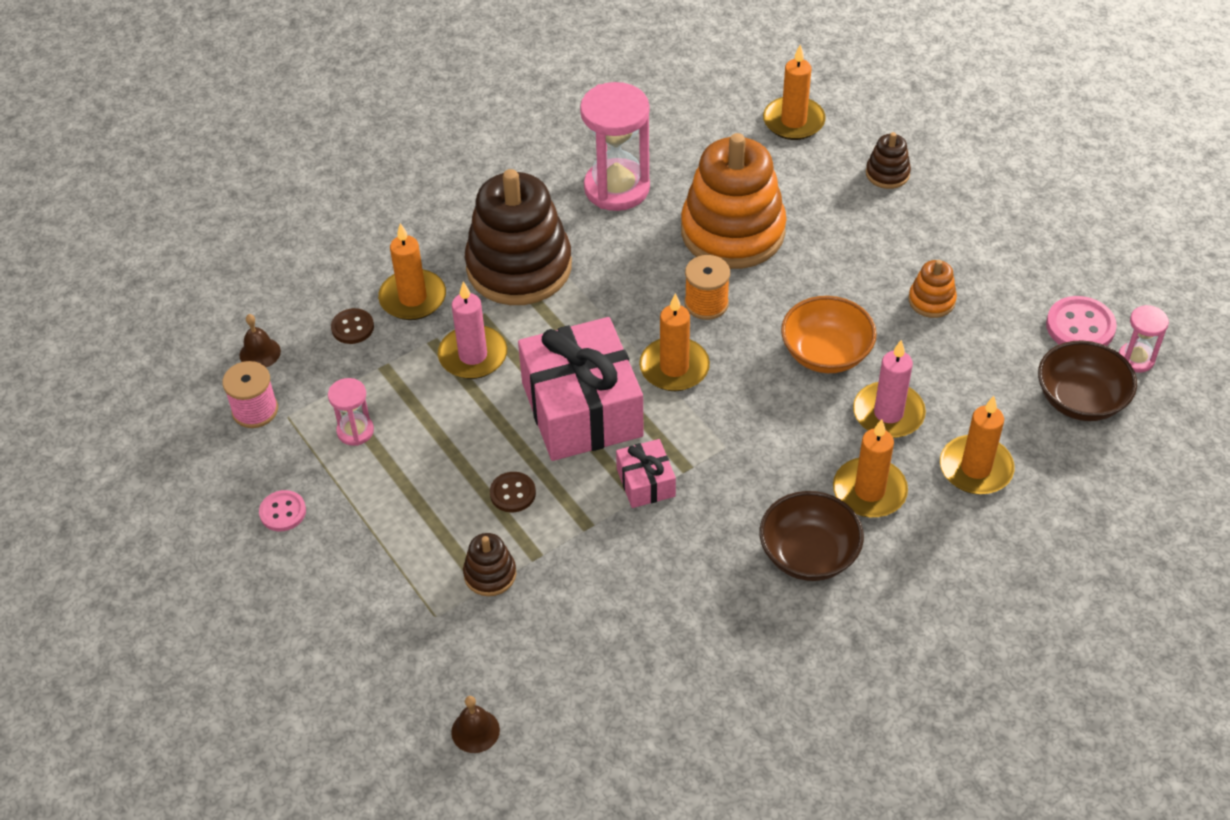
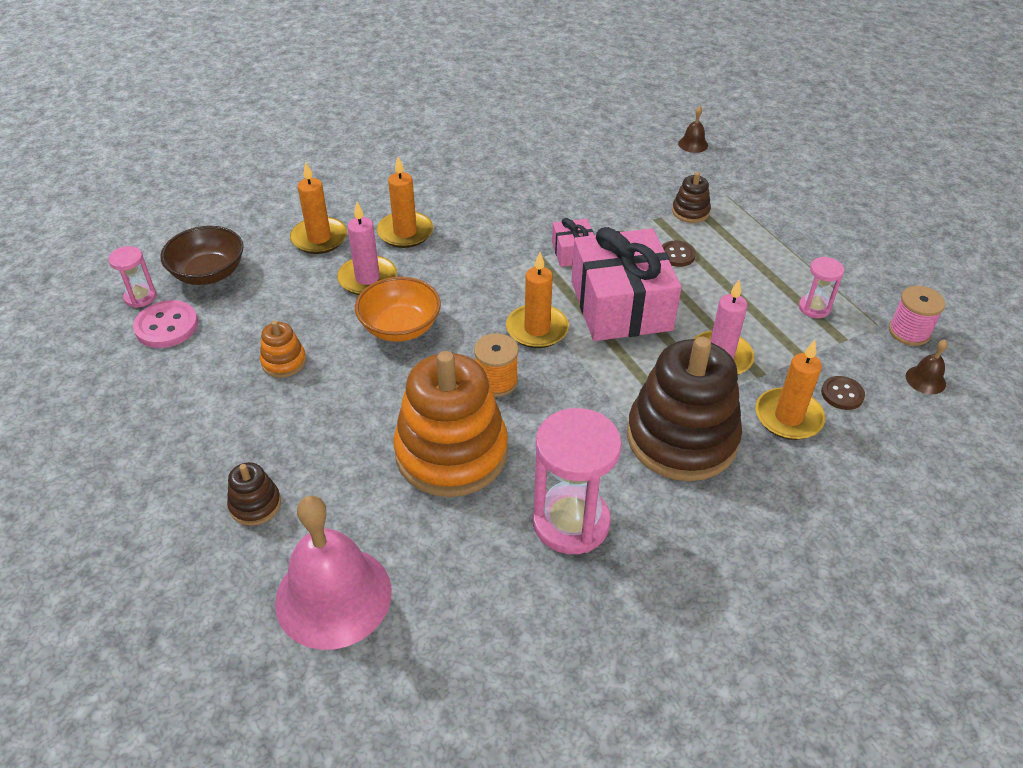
camera: 175 degrees left, 5 degrees down
(283, 512) = (856, 259): pink button -> none
(793, 121) = (333, 596): orange candle -> pink bell
(808, 554) = (463, 203): brown bowl -> none

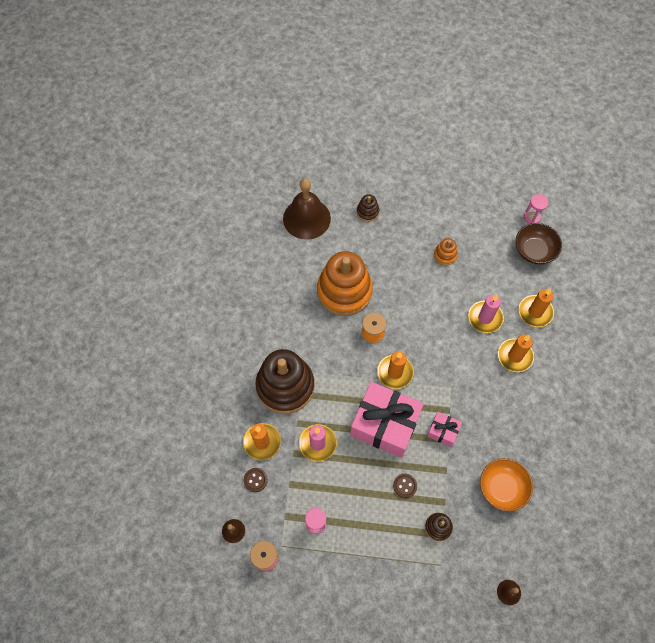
camera: 125 degrees right, 20 degrees up
(167, 326) = (502, 220): pink button -> none
(333, 596) = (306, 218): pink bell -> brown bell
(400, 327) = (437, 313): orange bowl -> orange bowl (502, 488)
(571, 522) = (278, 312): pink hourglass -> none

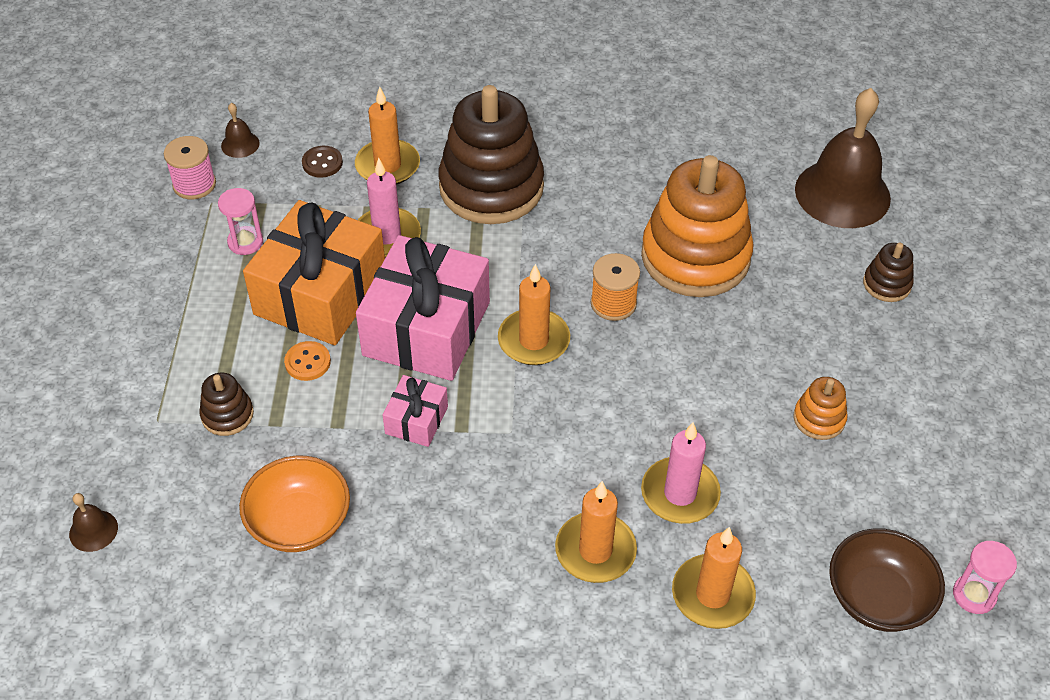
camera: 85 degrees right, 15 degrees down
(357, 479) = (320, 294): none -> orange gift
(405, 486) = (307, 362): brown button -> orange button

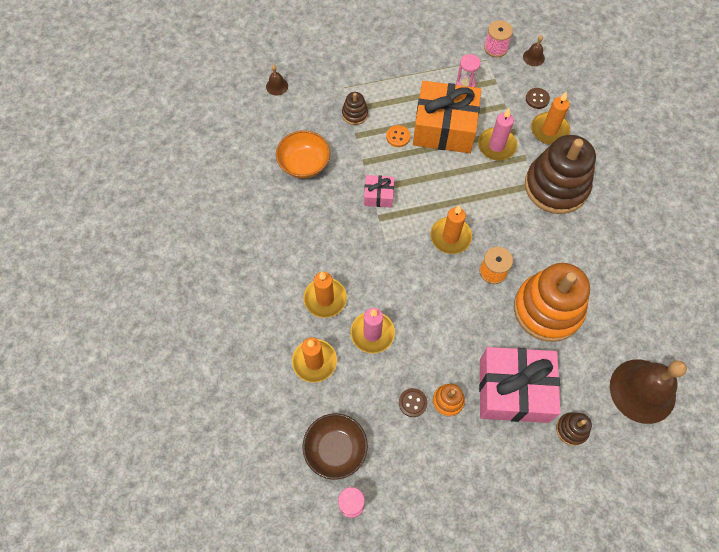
camera: 75 degrees right, 15 degrees up
(426, 329) = (439, 183): pink gift -> pink gift (513, 390)
(814, 467) = (412, 403): none -> brown button

